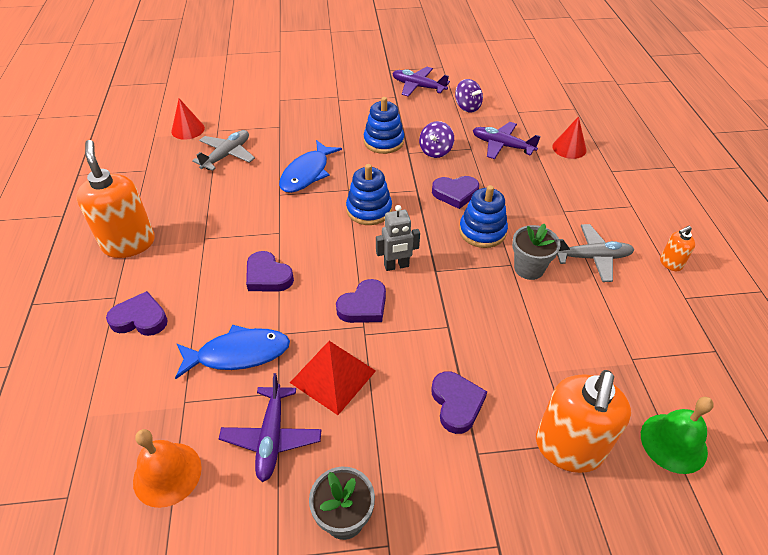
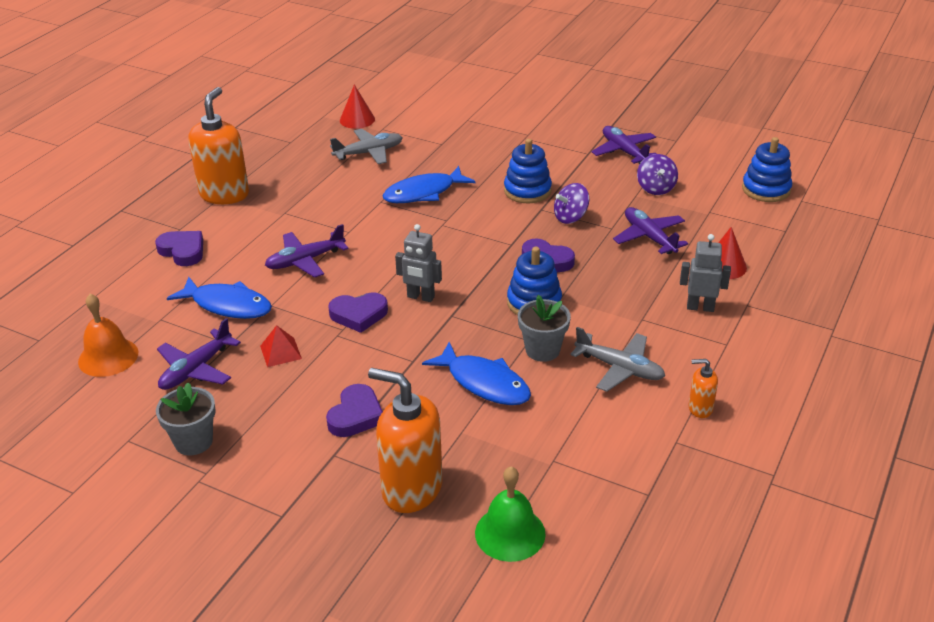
camera: 35 degrees right, 10 degrees down
(268, 276) = (305, 261): purple heart -> purple plane
(333, 376) = (281, 352): red pyramid -> red pyramid, size x0.57
(369, 210) = (446, 244): blue stacking toy -> blue stacking toy (766, 189)
(519, 318) = (484, 383): none -> blue fish
(568, 448) = (411, 489): orange soap dispenser -> orange soap dispenser turned 60 degrees clockwise
(588, 185) = (700, 307): none -> grey robot

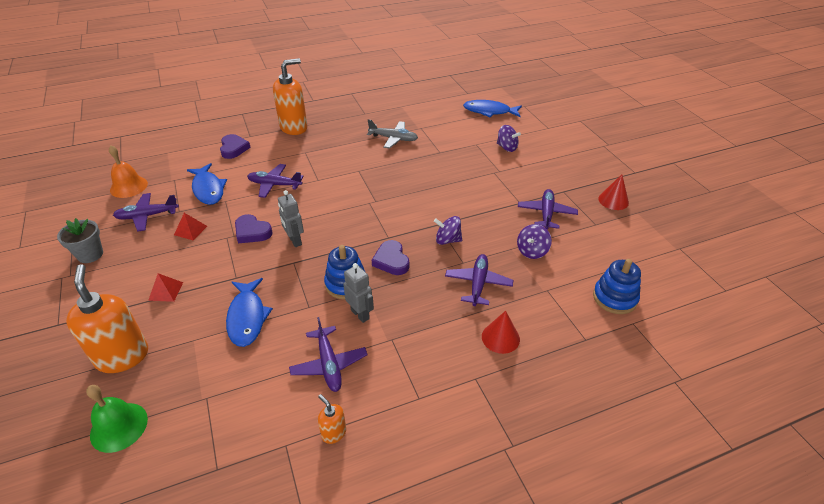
camera: 40 degrees right, 5 degrees up
(356, 415) = (166, 291): purple heart -> red pyramid
(357, 119) = (415, 116): red cone -> red cone (613, 200)
(423, 193) = (387, 177): blue fish -> blue fish (489, 111)
(503, 109) = (507, 147): none -> purple spinning top
(527, 191) = (446, 208): blue stacking toy -> none
(542, 350) = (306, 319): grey flower pot -> none
(620, 368) = (329, 364): grey plane -> purple plane
(700, 307) = (440, 357): grey robot -> grey robot (360, 314)

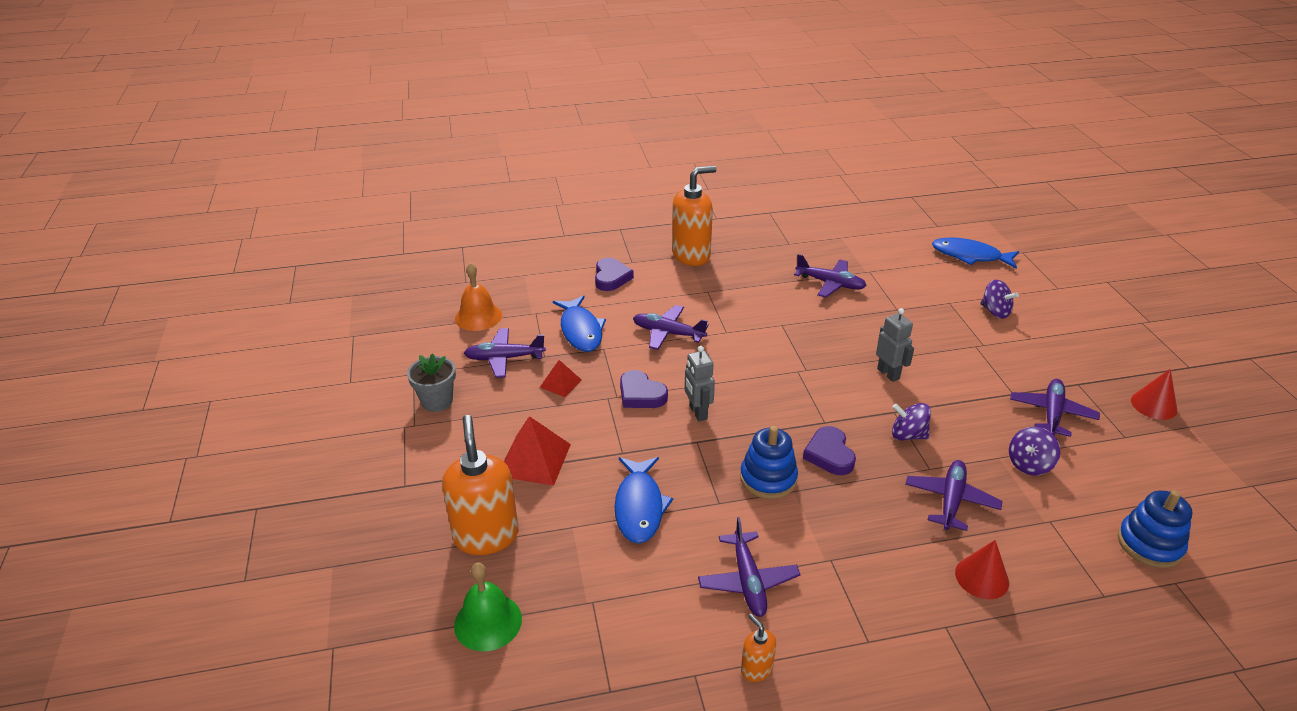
camera: 10 degrees right, 5 degrees down
(166, 291) = (534, 459): red pyramid -> red pyramid, size x1.75
(360, 314) = (788, 521): grey robot -> grey robot (888, 374)
(393, 139) = (830, 284): grey plane -> purple plane

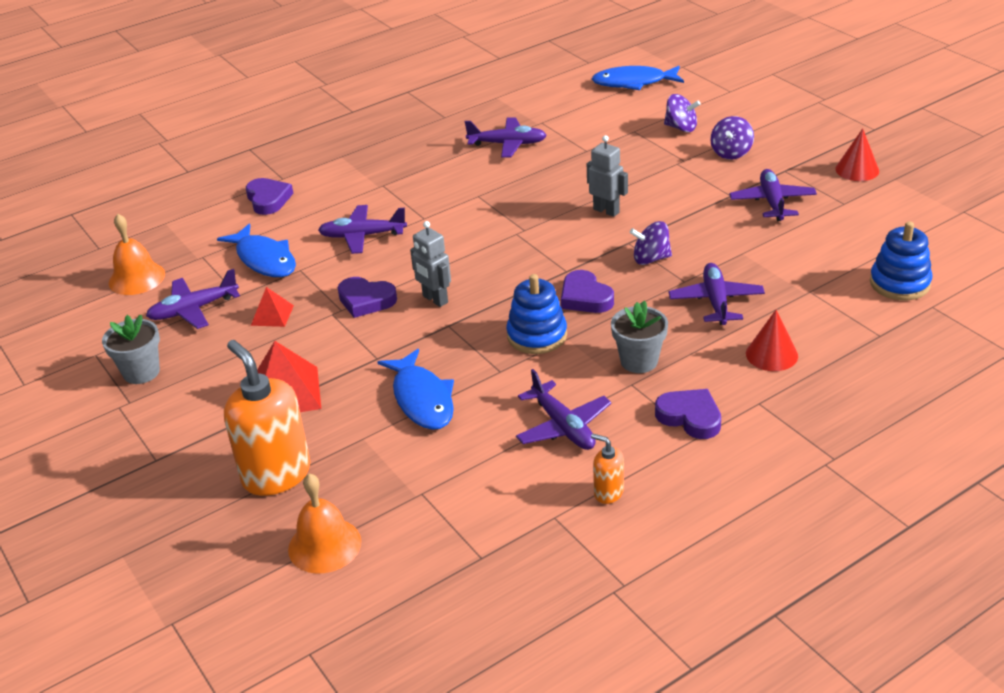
camera: 20 degrees left, 0 degrees up
(488, 622) = (324, 545): green bell -> orange bell
(691, 255) = (345, 155): orange soap dispenser -> none
(849, 538) = (639, 361): none -> grey flower pot
(871, 617) = (690, 417): none -> purple heart
(1029, 464) = (771, 251): purple spinning top -> purple spinning top (731, 153)

